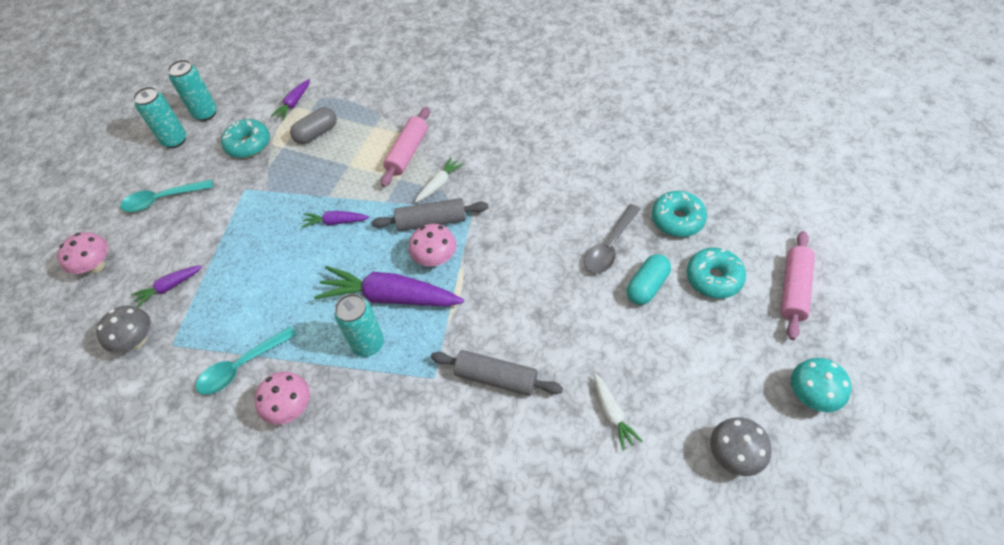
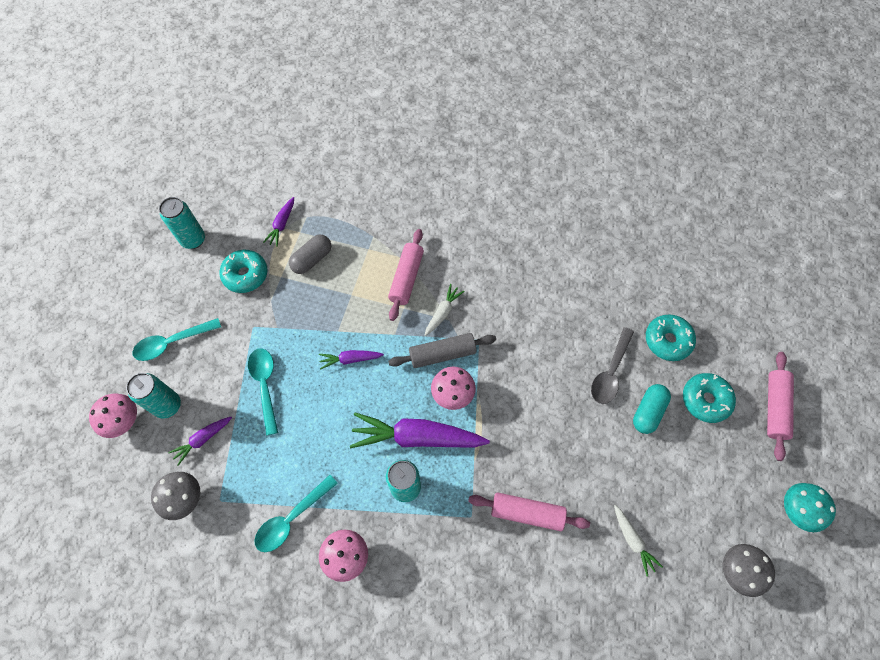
camera: 10 degrees left, 10 degrees up
(175, 140) = (168, 273): turquoise can -> turquoise can (168, 405)
(244, 241) = (265, 385): none -> turquoise spoon
(496, 378) = (527, 513): grey rolling pin -> pink rolling pin

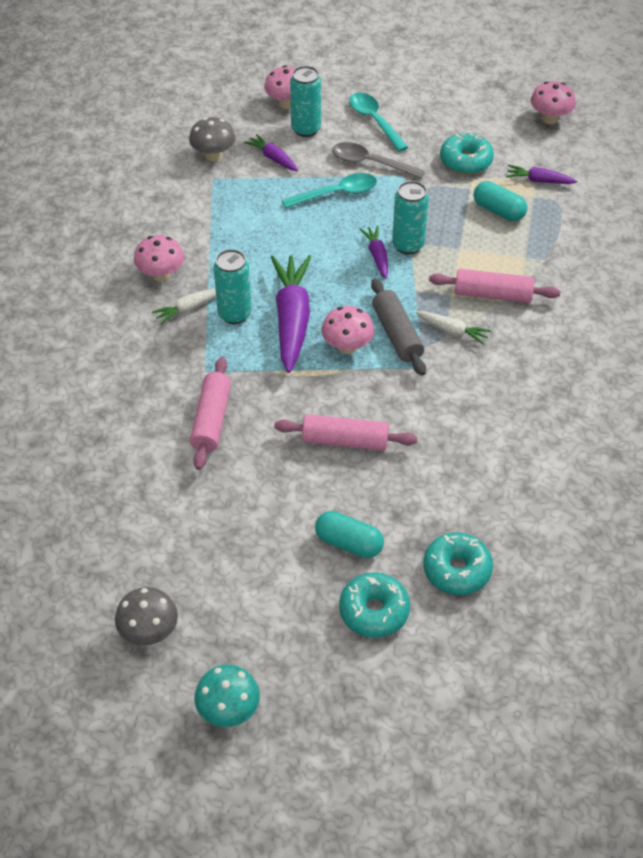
camera: 85 degrees right, 15 degrees down
(193, 240) = (500, 116): turquoise can -> turquoise can (408, 245)
(207, 204) = (550, 118): none -> pink mushroom
(291, 519) = (197, 231): turquoise spoon -> none
(312, 259) = (498, 211): grey capsule -> turquoise capsule
(610, 372) = (398, 502): grey spoon -> grey spoon (370, 163)
(633, 541) = (183, 522): white carrot -> white carrot (188, 309)
(775, 407) = (374, 698): pink rolling pin -> pink rolling pin (345, 441)

